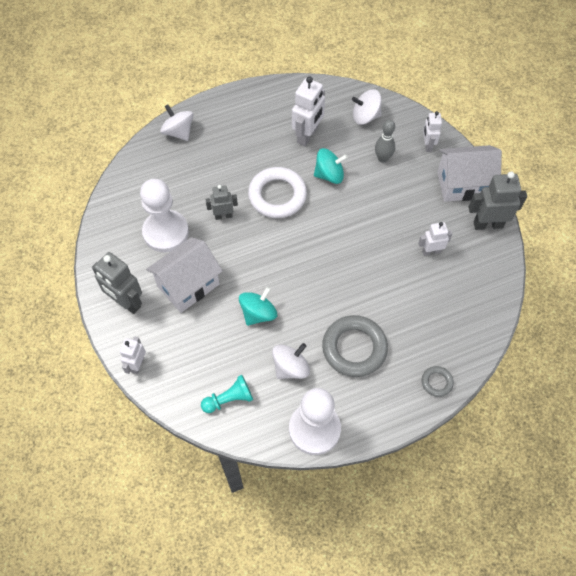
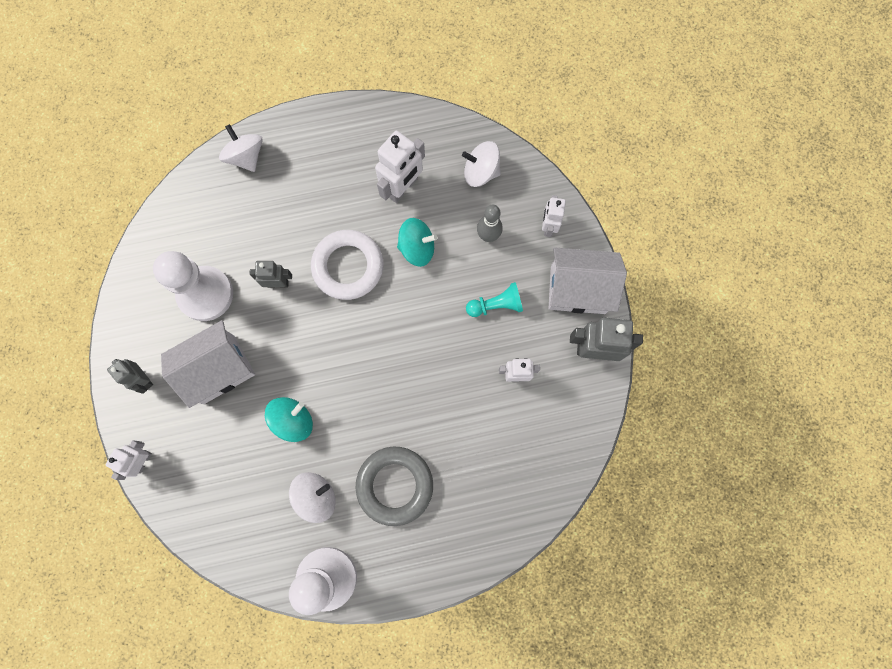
camera: 10 degrees right, 15 degrees up
(126, 302) = (143, 379): grey robot -> grey robot, size x0.61
(229, 399) = (238, 523): turquoise pawn -> turquoise pawn (496, 305)
(436, 382) = (480, 546): grey ring -> none

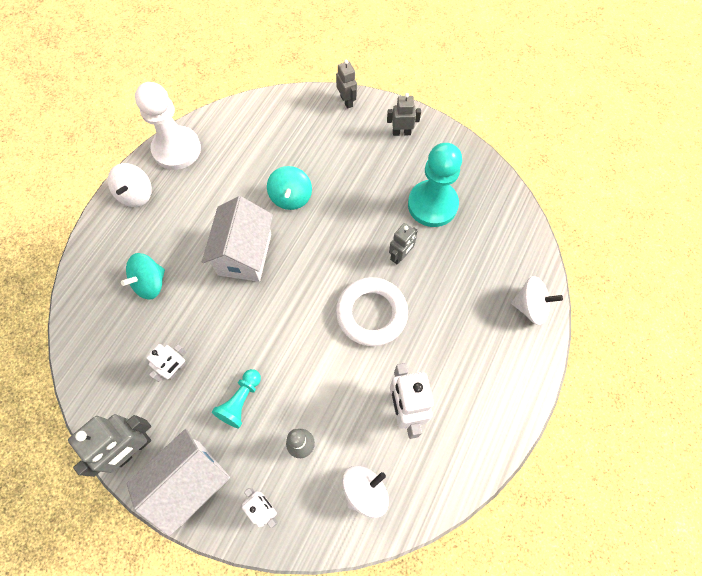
camera: 130 degrees right, 10 degrees down
(143, 461) = (346, 101): white robot -> grey robot
(205, 294) = (432, 205): white pawn -> turquoise pawn
(219, 369) = (368, 178): white house -> white house (245, 254)
(316, 496) = (229, 177): white spinning top -> white spinning top (136, 194)
(395, 485) = (188, 226): grey ring -> none
(417, 248) = (341, 377): turquoise spinning top -> turquoise spinning top (150, 283)

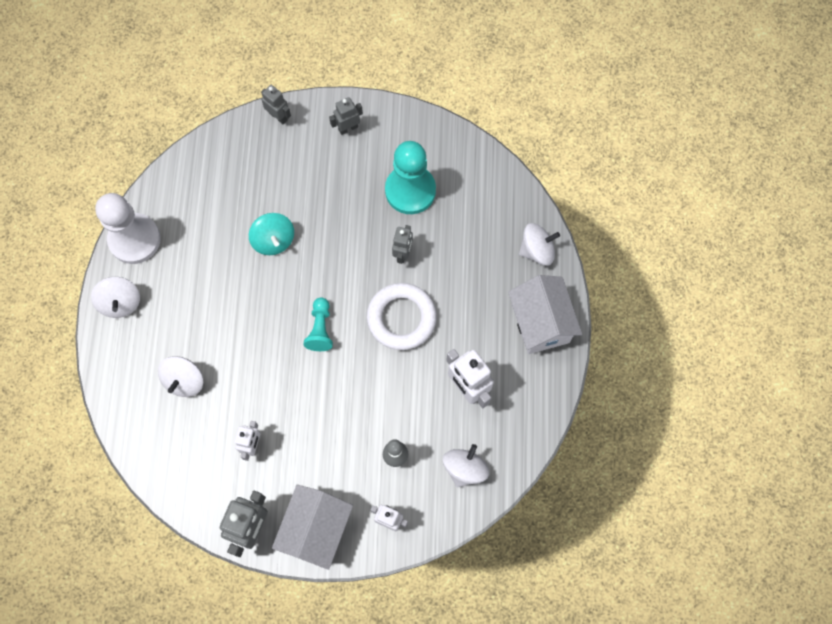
camera: 25 degrees left, 5 degrees up
(150, 283) = (184, 381): turquoise spinning top -> white spinning top
(241, 401) = (324, 445): turquoise pawn -> turquoise pawn (320, 329)
(245, 254) = (258, 314): white house -> white house (540, 323)

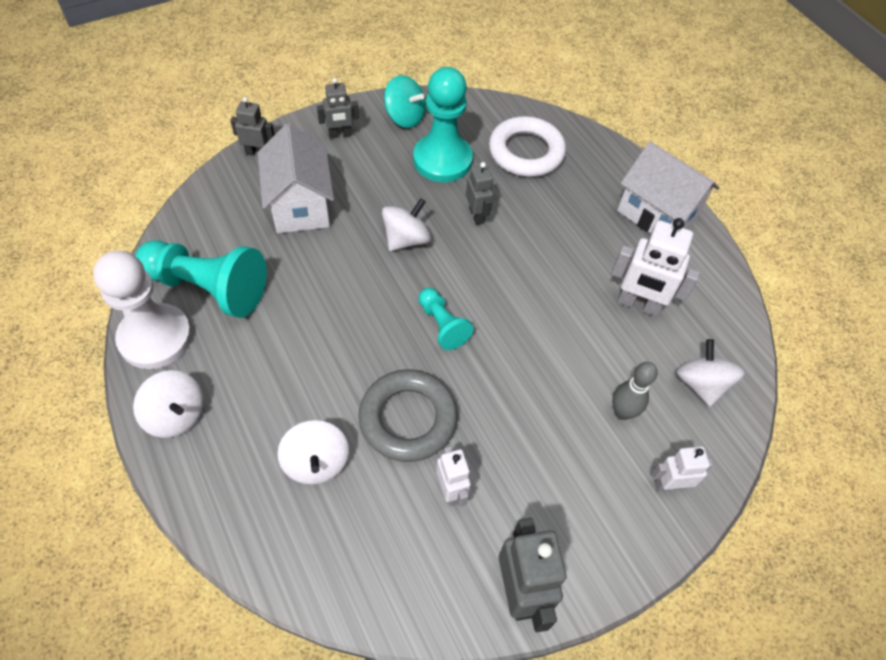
camera: 35 degrees left, 15 degrees down
(185, 218) = (208, 288): none -> turquoise pawn
(256, 383) = (408, 419): none -> grey ring
(273, 240) = (328, 264): turquoise spinning top -> turquoise spinning top (405, 117)
(316, 530) = (598, 546): white house -> white house (300, 206)
(348, 128) = (340, 134): grey robot -> grey robot turned 135 degrees counterclockwise
(401, 318) = (521, 273): white ring -> white ring (526, 152)
(537, 250) = (602, 157): white spinning top -> white spinning top (406, 239)

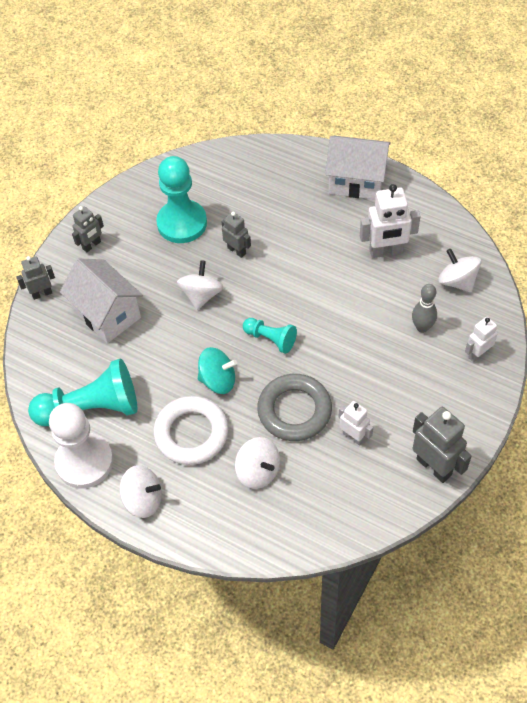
camera: 25 degrees left, 0 degrees up
(405, 117) = (129, 205): turquoise spinning top -> turquoise spinning top (218, 380)
(526, 152) = (236, 184): white ring -> white ring (191, 433)

